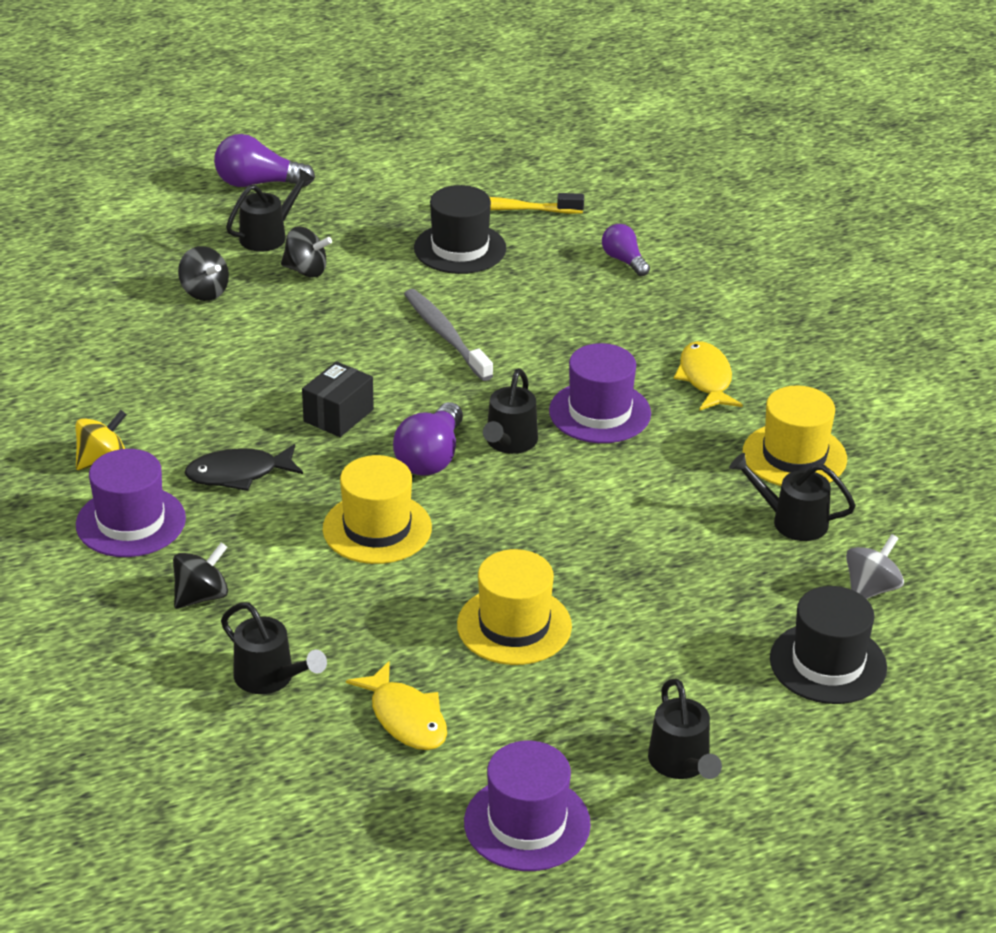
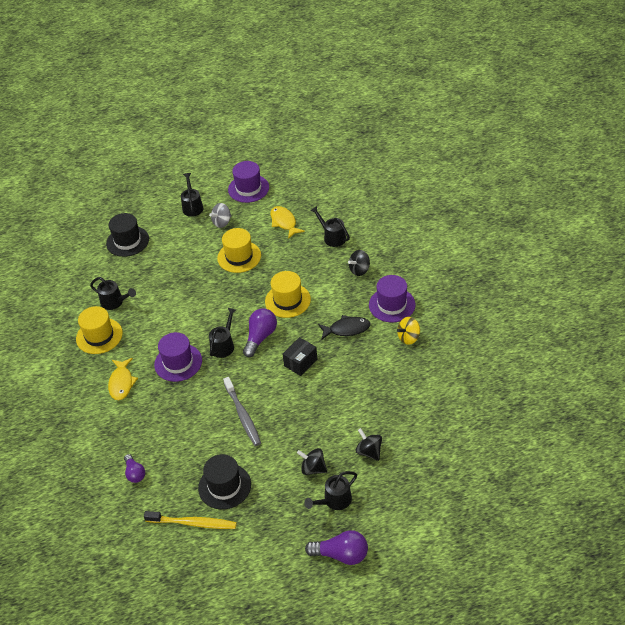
camera: 170 degrees left, 10 degrees up
(871, 589) = (97, 271): grey spinning top -> grey spinning top (222, 222)

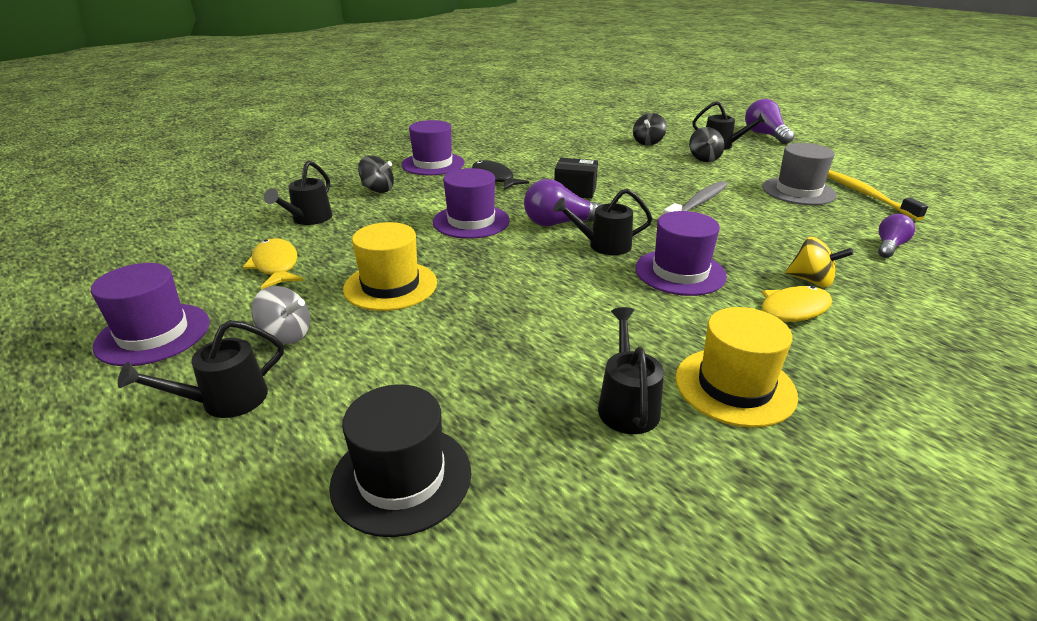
camera: 120 degrees left, 15 degrees down
(224, 486) = (798, 191): black hat -> grey hat
(284, 222) = (276, 265): yellow fish -> yellow fish turned 120 degrees clockwise
(287, 300) = (471, 221): yellow hat -> purple hat
(408, 337) = (479, 150): yellow spinning top -> yellow spinning top (811, 281)

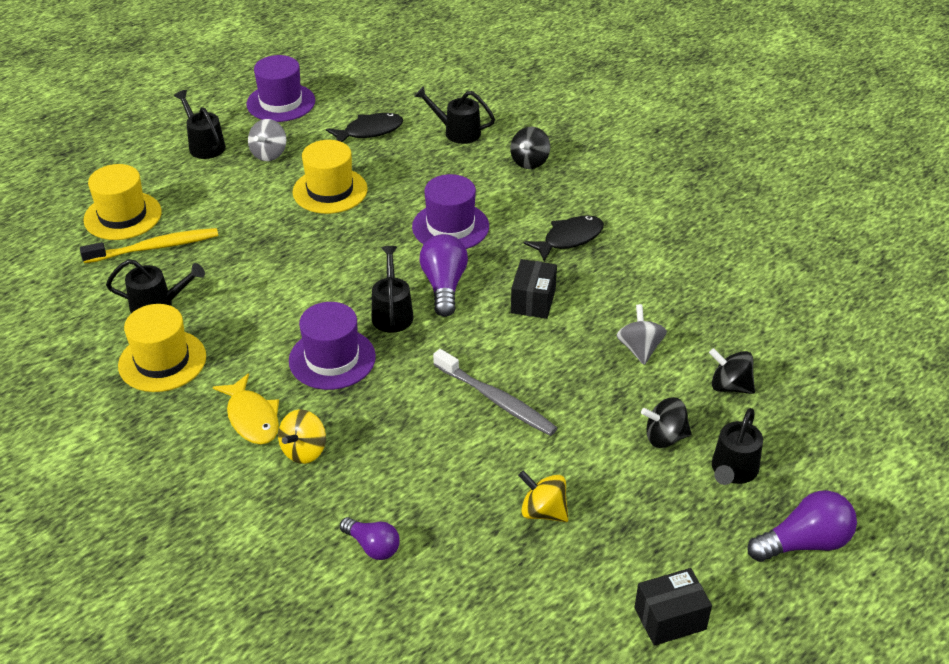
camera: 90 degrees right, 10 degrees up
(276, 265) = (369, 131): yellow fish -> black fish
(401, 478) = (122, 216): black hat -> yellow hat
(433, 164) = (610, 191): purple hat -> none
(621, 162) = (639, 349): none -> grey spinning top
(798, 191) = (543, 511): grey hat -> yellow spinning top
(851, 163) = (670, 618): none -> black box
(867, 195) = (532, 586): yellow toothbrush -> yellow toothbrush (155, 247)

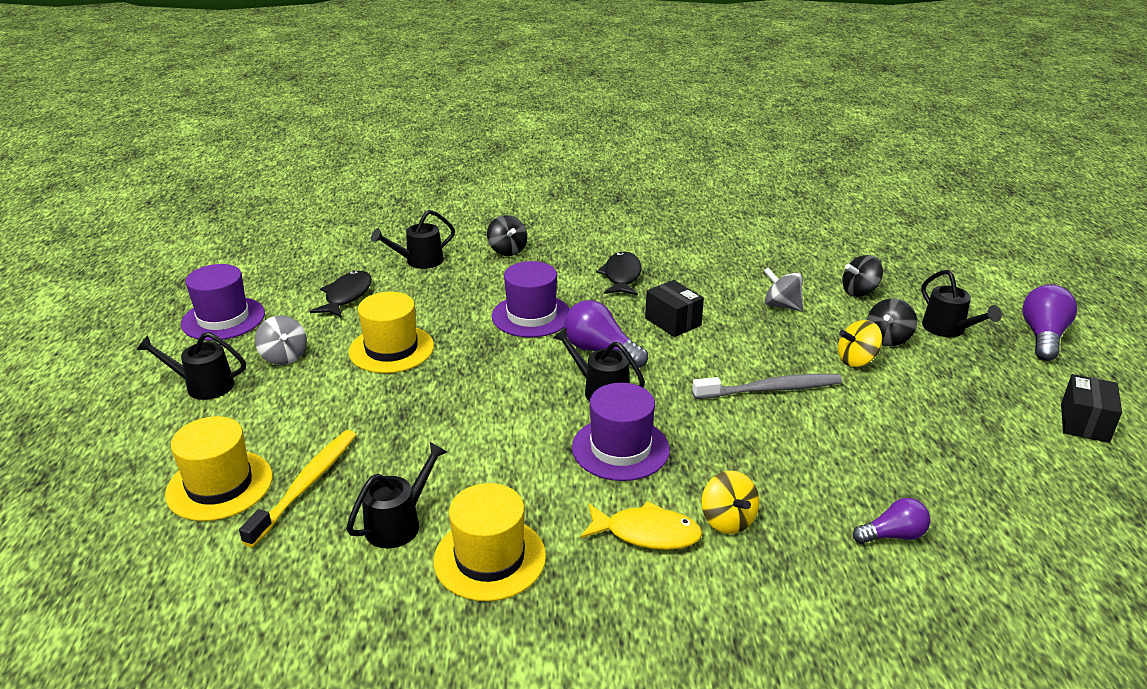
camera: 50 degrees left, 10 degrees down
(543, 511) = (923, 426): yellow spinning top -> yellow spinning top (856, 360)

